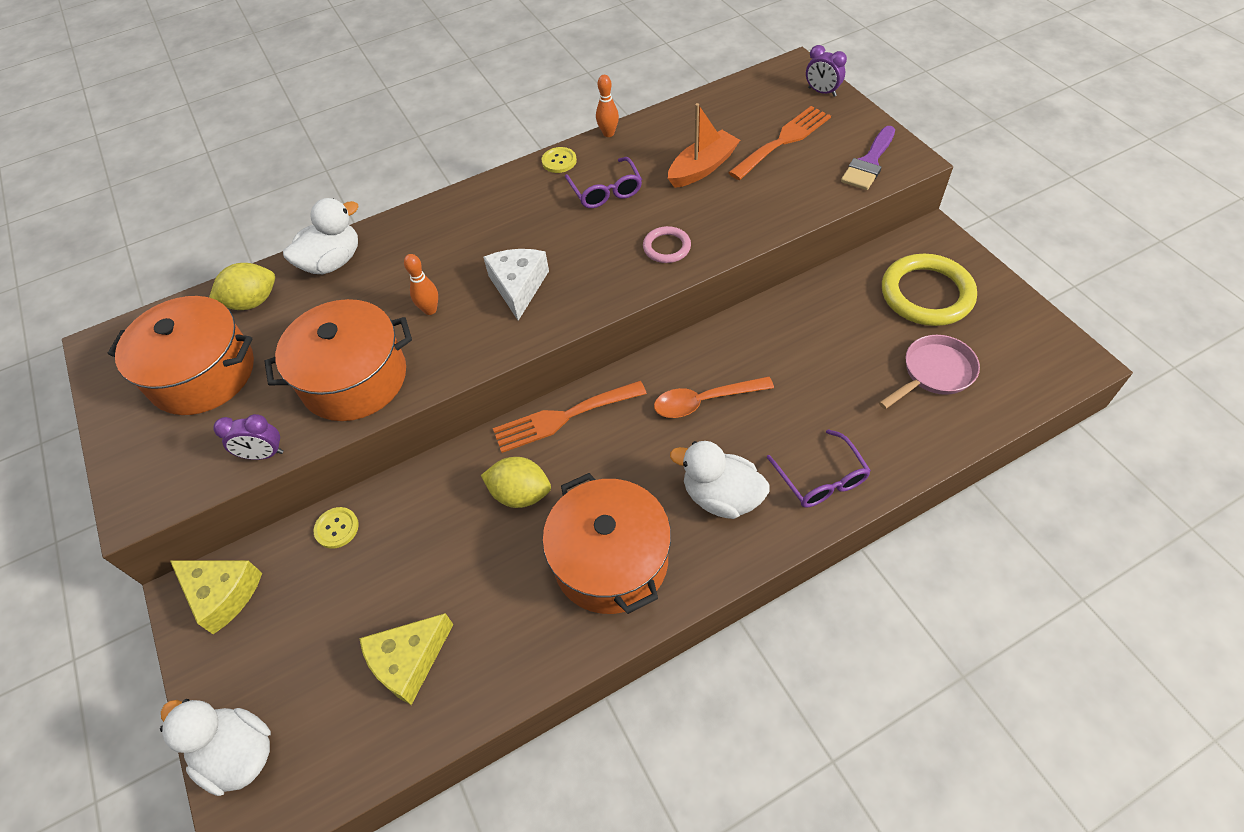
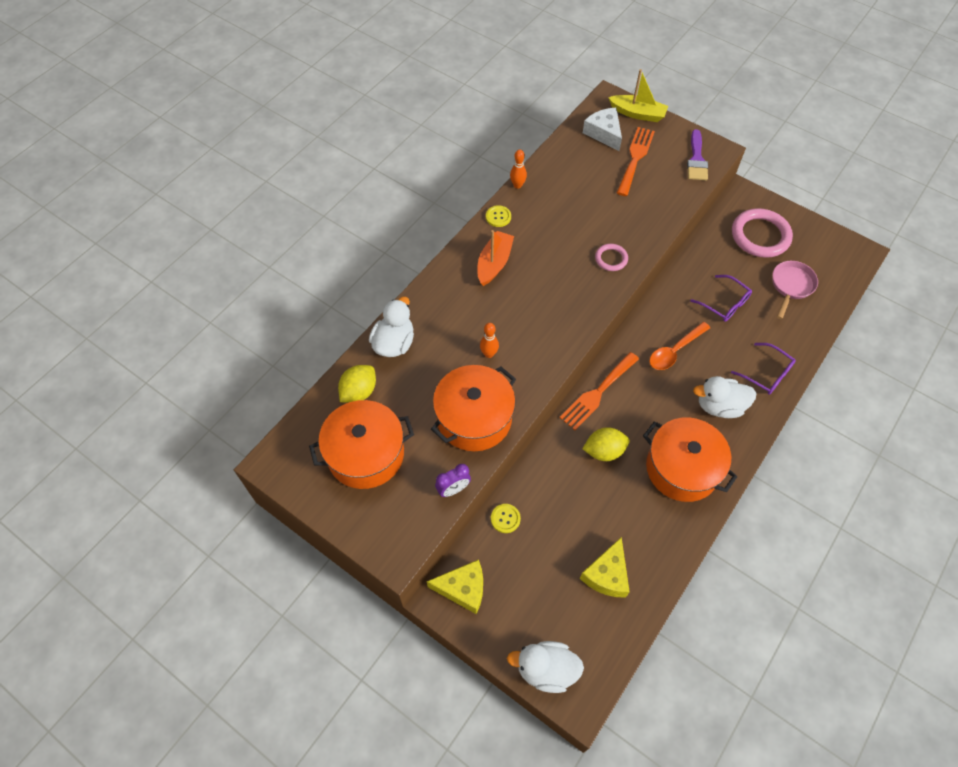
camera: 30 degrees left, 5 degrees up
(518, 286) = (535, 317): white cheese -> white cheese (604, 133)
(606, 191) = (545, 230): purple glasses -> purple glasses (724, 303)
(702, 168) = (597, 194): orange boat -> orange boat (494, 263)
(822, 92) = (637, 113): purple clock -> yellow boat
(926, 294) = (760, 236): yellow ring -> pink ring

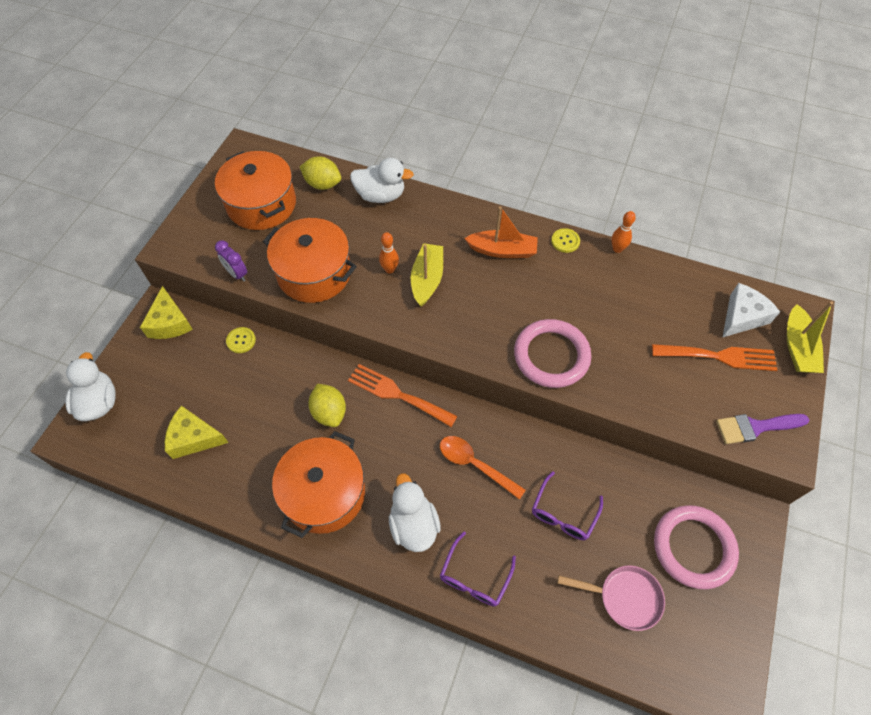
camera: 75 degrees right, 0 degrees up
(509, 327) = (427, 279): none -> yellow boat
(611, 259) = (551, 356): pink ring -> pink ring, size x1.95

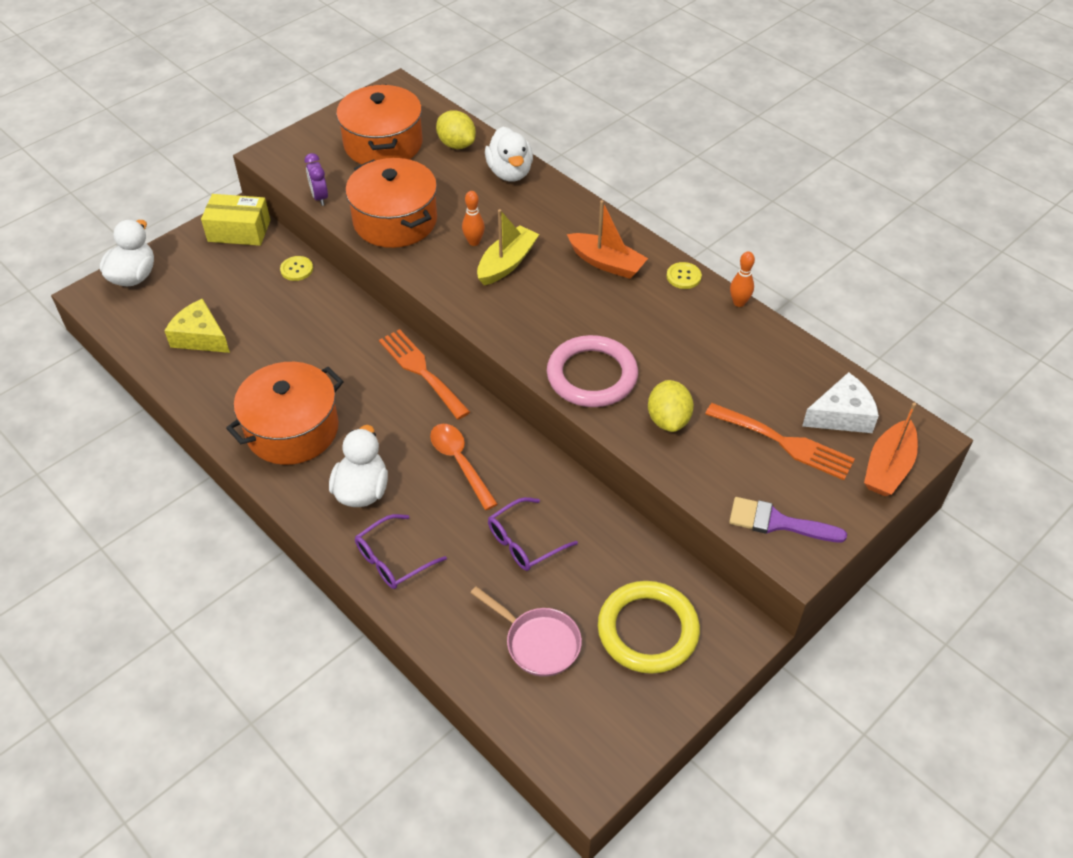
camera: 25 degrees right, 10 degrees down
(170, 322) = (239, 231): yellow cheese -> yellow box
(329, 412) = (342, 362): yellow lemon -> yellow lemon (668, 420)
(380, 195) = (510, 172): white duck -> white duck turned 45 degrees clockwise
(693, 547) = (648, 630): pink ring -> yellow ring
(797, 347) = (888, 467): yellow boat -> orange boat

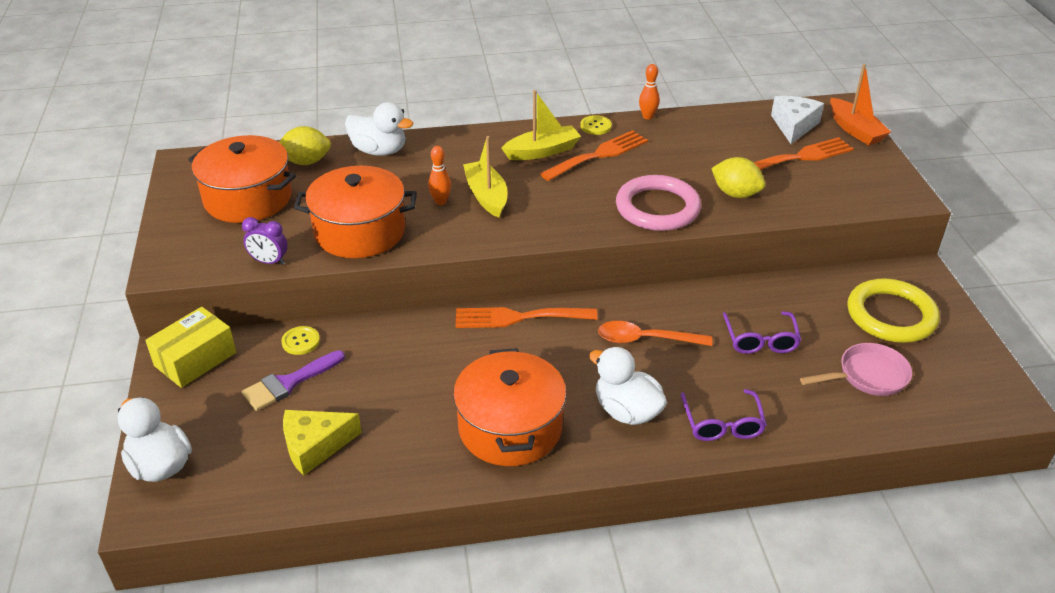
camera: 55 degrees left, 10 degrees down
(606, 263) = (542, 151): orange boat -> yellow boat
(638, 300) = (599, 155): none -> orange fork
(777, 522) = (871, 191): purple brush -> purple brush (288, 383)

